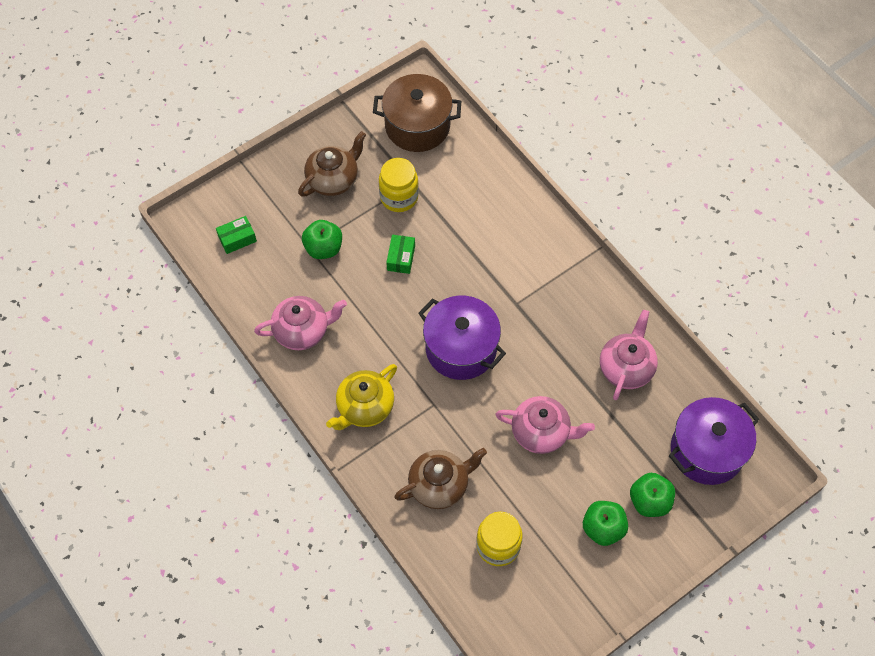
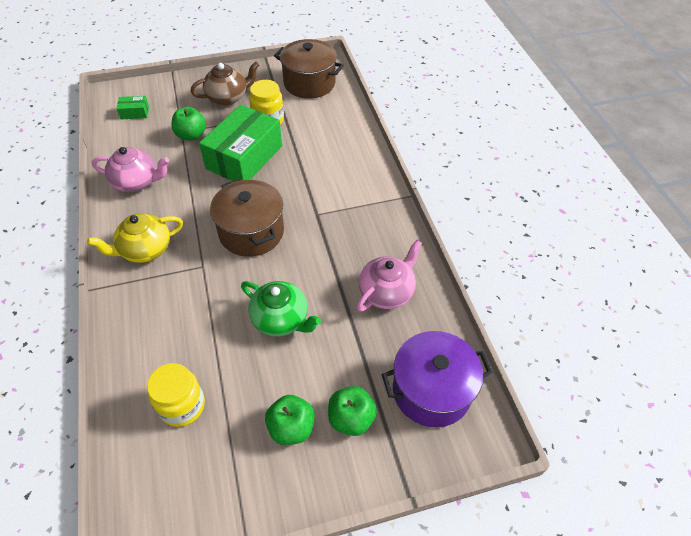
camera: 20 degrees right, 10 degrees down
(401, 258) = (244, 157): green box -> green box, size x2.39
(439, 485) = (165, 332): brown teapot -> none
(461, 348) = (251, 232): purple pot -> brown pot
(541, 432) = (281, 319): pink teapot -> green teapot

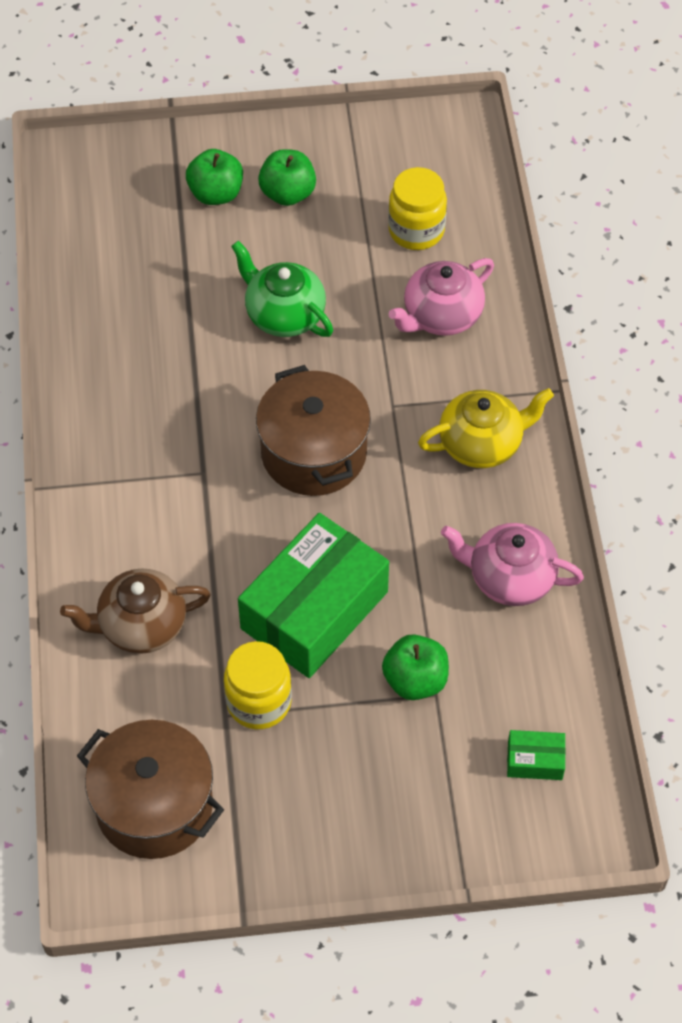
camera: 170 degrees left, 5 degrees up
(228, 97) = (338, 783): brown teapot -> brown teapot (141, 625)
(387, 292) = (127, 333): pink teapot -> pink teapot (441, 316)
(431, 390) = (110, 209): purple pot -> none

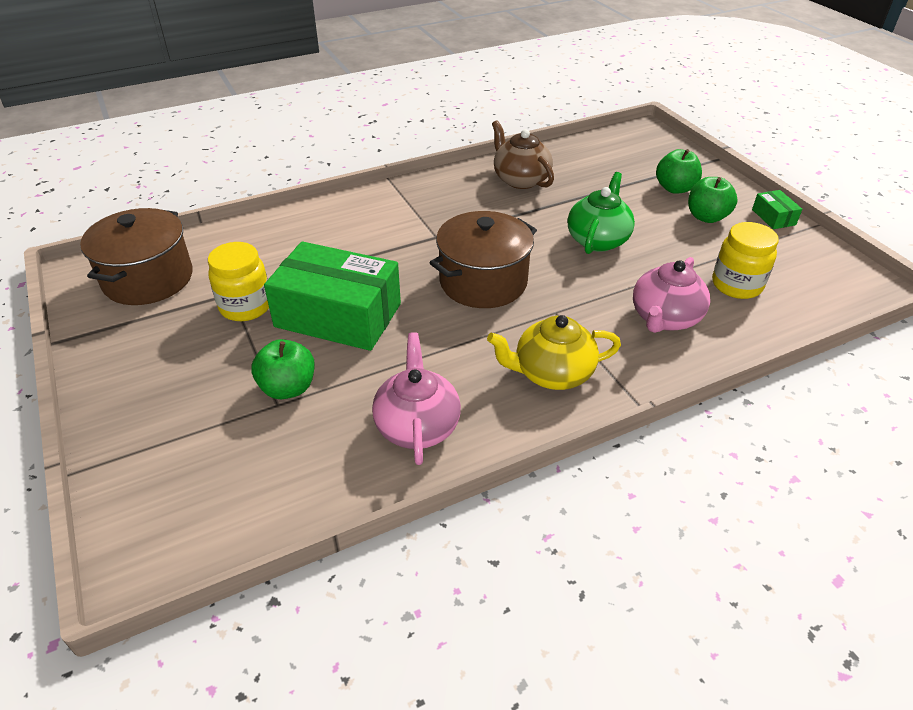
camera: 70 degrees right, 15 degrees down
(141, 625) = (296, 240): brown teapot -> brown teapot (520, 179)
(441, 316) = (665, 318): pink teapot -> pink teapot turned 90 degrees counterclockwise
(482, 443) = (552, 373): yellow teapot -> yellow teapot turned 120 degrees clockwise
(535, 761) = (218, 492): green box -> green box (773, 217)

